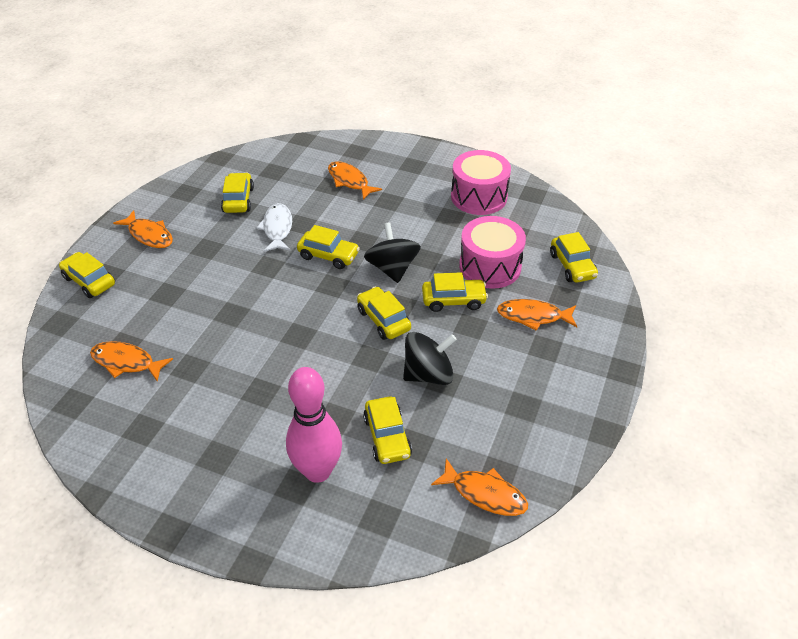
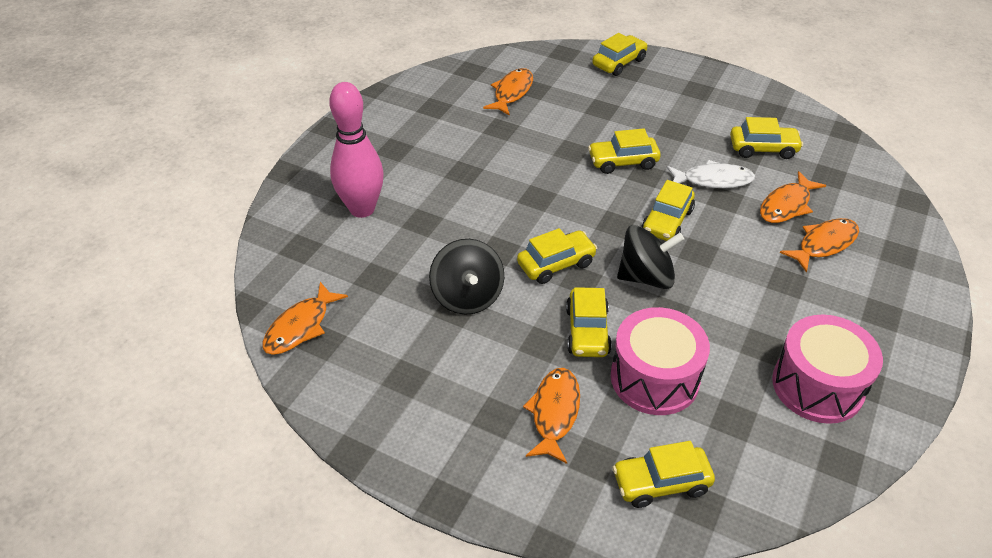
camera: 95 degrees right, 0 degrees up
(149, 235) = (690, 91): orange fish -> orange fish (787, 205)
(387, 437) = (389, 258): yellow car -> yellow car (623, 162)

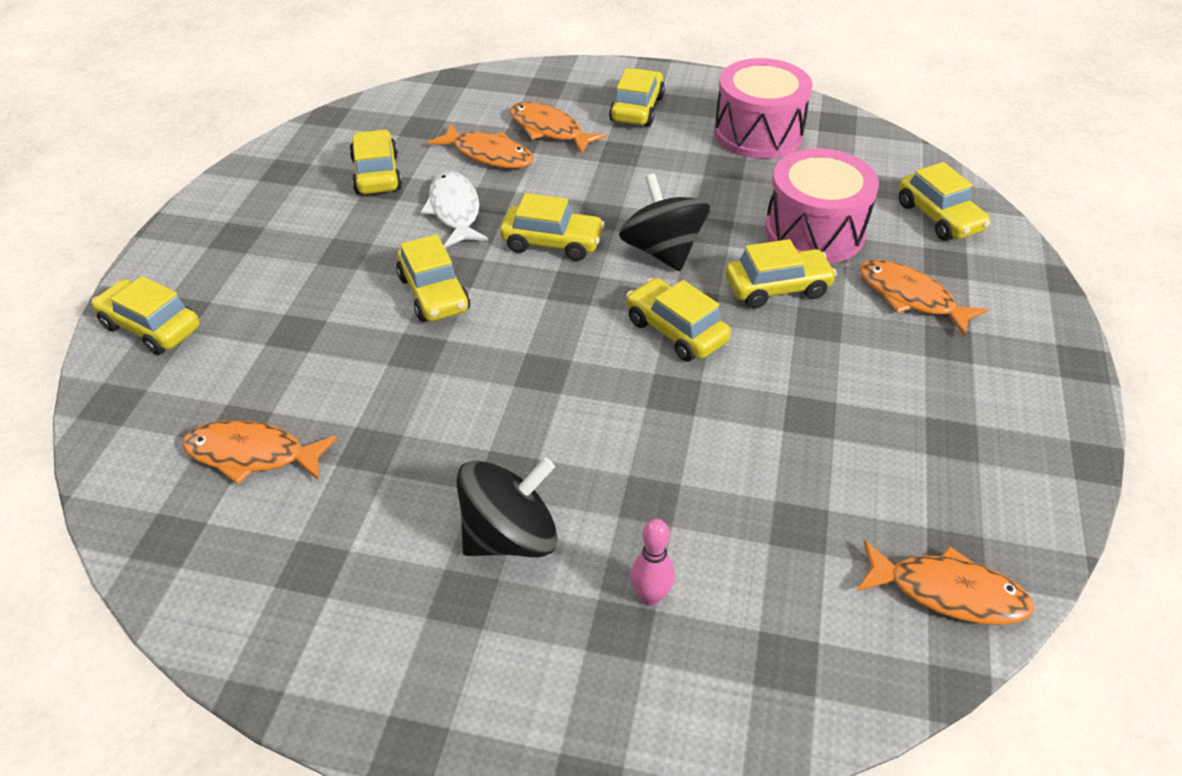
camera: 105 degrees left, 0 degrees up
(362, 209) = (650, 596): pink bowling pin -> pink bowling pin, size x0.45
(467, 296) = (780, 408): black spinning top -> black spinning top (510, 536)
(554, 413) = (911, 298): orange fish -> orange fish turned 45 degrees clockwise
(861, 307) = (637, 109): none -> yellow car

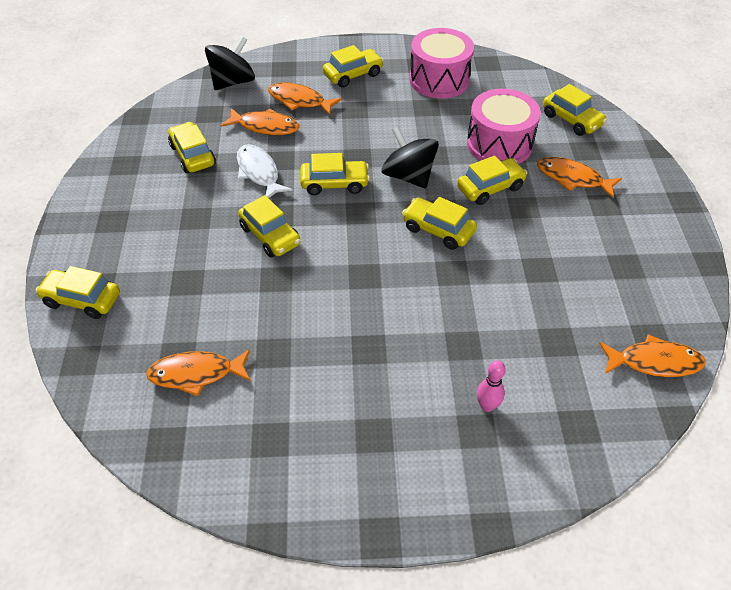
camera: 15 degrees left, 5 degrees up
(510, 536) = (387, 389): black spinning top -> black spinning top (233, 82)
(637, 109) = (353, 75): yellow car -> yellow car turned 60 degrees clockwise

